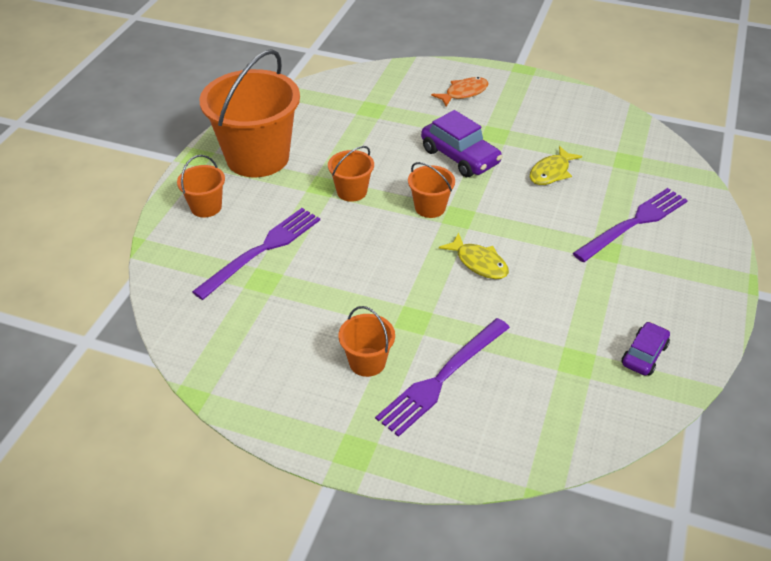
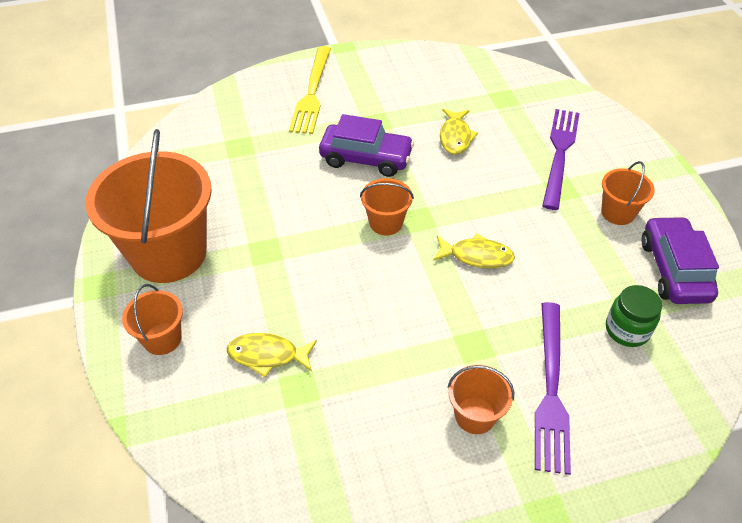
camera: 35 degrees left, 5 degrees up
(262, 250) = (267, 355): purple fork -> yellow fish
(352, 191) = (299, 243): orange bucket -> orange bucket (617, 213)
(463, 93) = (312, 92): orange fish -> yellow fork
(550, 373) = (627, 330): none -> green jar
(644, 355) = (674, 270): purple car -> purple car, size x1.67

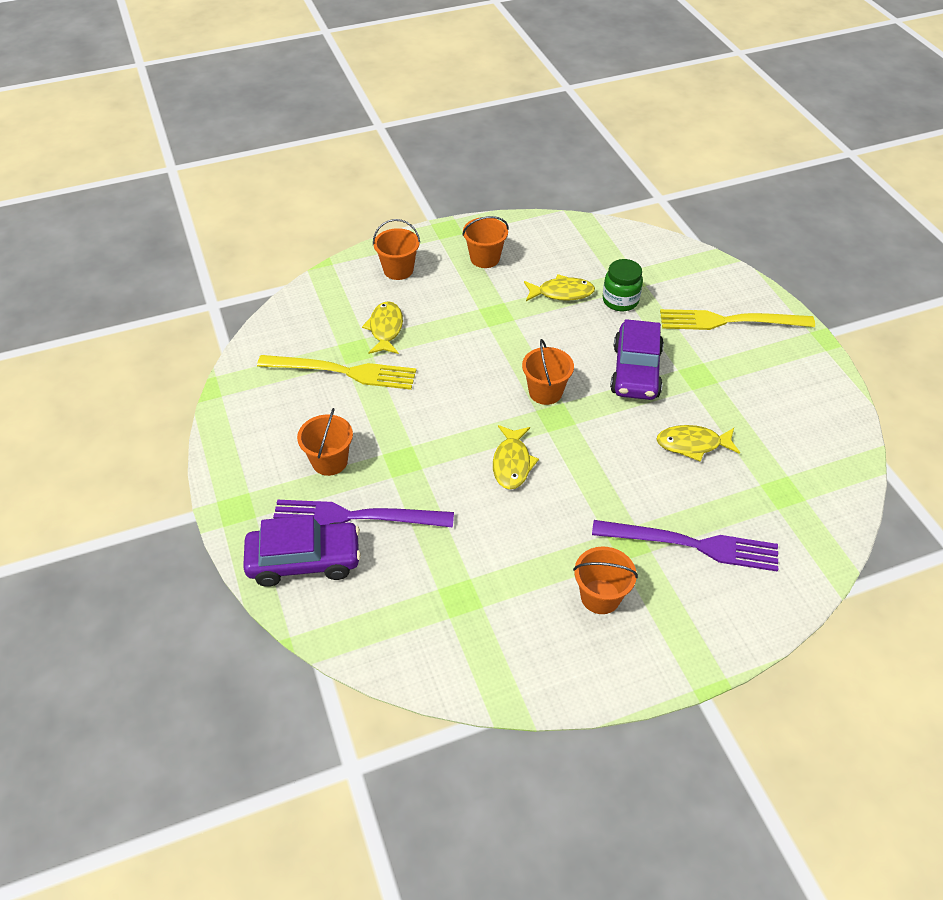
camera: 85 degrees right, 0 degrees up
(169, 253) = (485, 258): orange bucket -> orange bucket, size x0.46
(245, 196) = (562, 293): none -> yellow fish
(334, 402) = (343, 372): none -> yellow fork
(627, 330) = (428, 586): green jar -> green jar (620, 300)
(674, 270) = (517, 644): purple car -> purple car (304, 561)

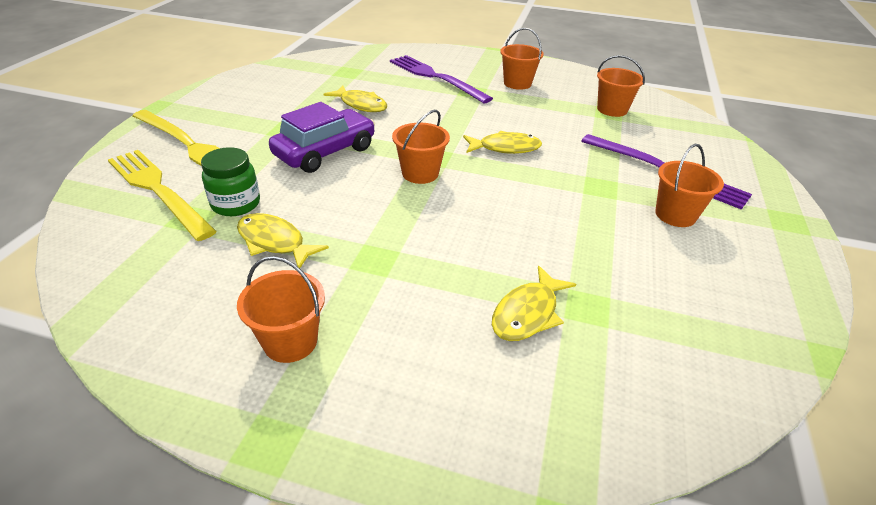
camera: 145 degrees left, 10 degrees down
(304, 561) = (724, 167): purple car -> none
(343, 372) = (619, 288): yellow fork -> yellow fork (158, 190)
(398, 270) = (432, 402): orange bucket -> orange bucket (612, 109)
(512, 463) = (505, 148): yellow fish -> yellow fish turned 45 degrees clockwise

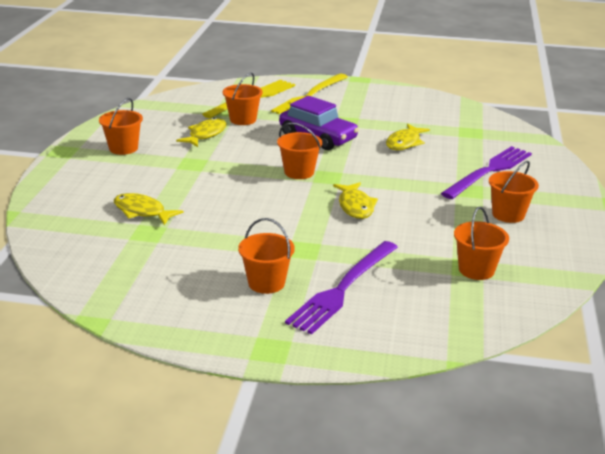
camera: 85 degrees right, 10 degrees down
(236, 204) = (243, 119): green jar -> orange bucket

